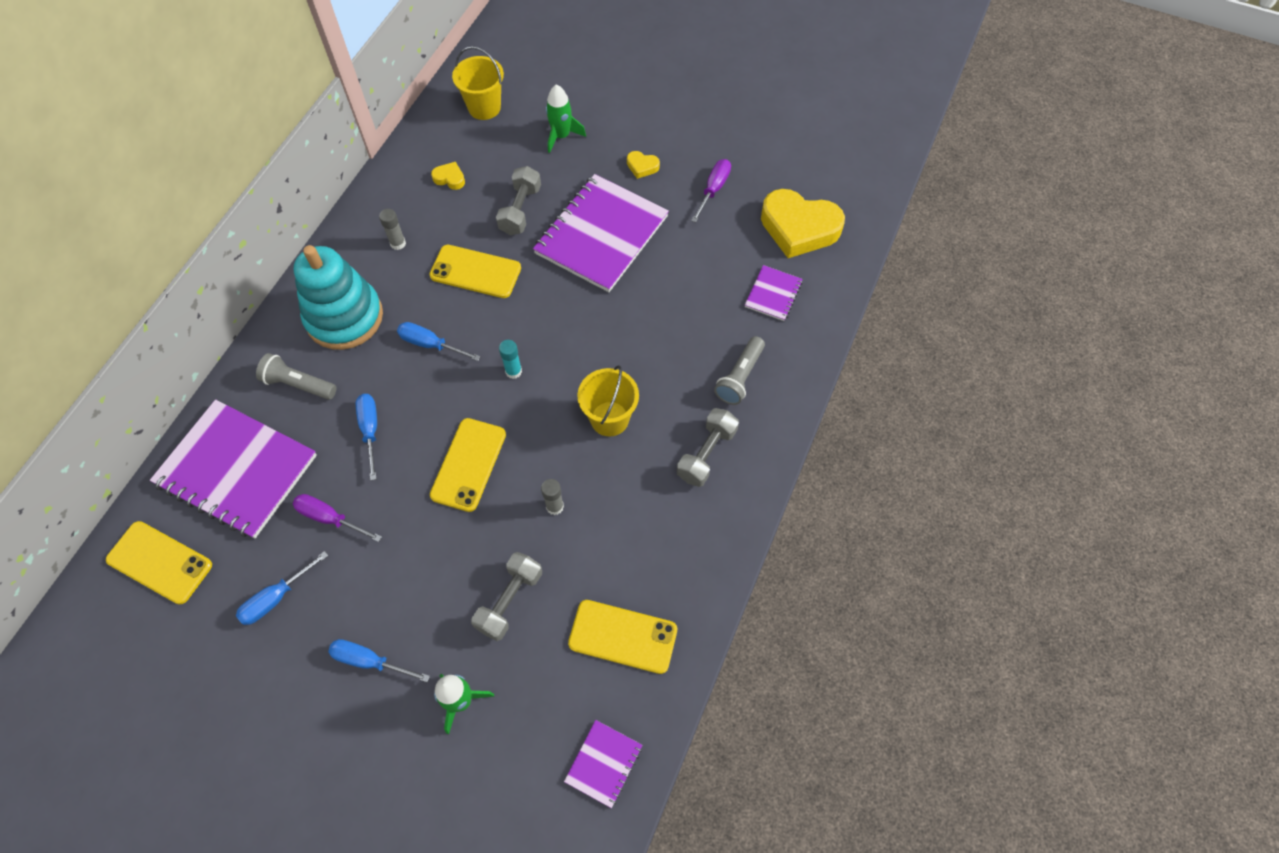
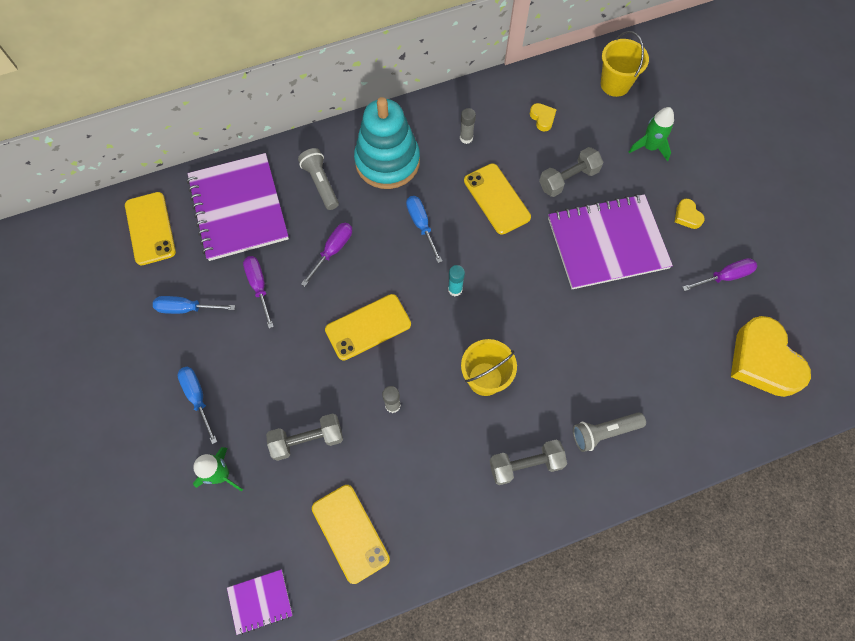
camera: 45 degrees right, 5 degrees up
(370, 430) = (333, 250): blue screwdriver -> purple screwdriver
(773, 294) = (691, 394): purple notebook -> none

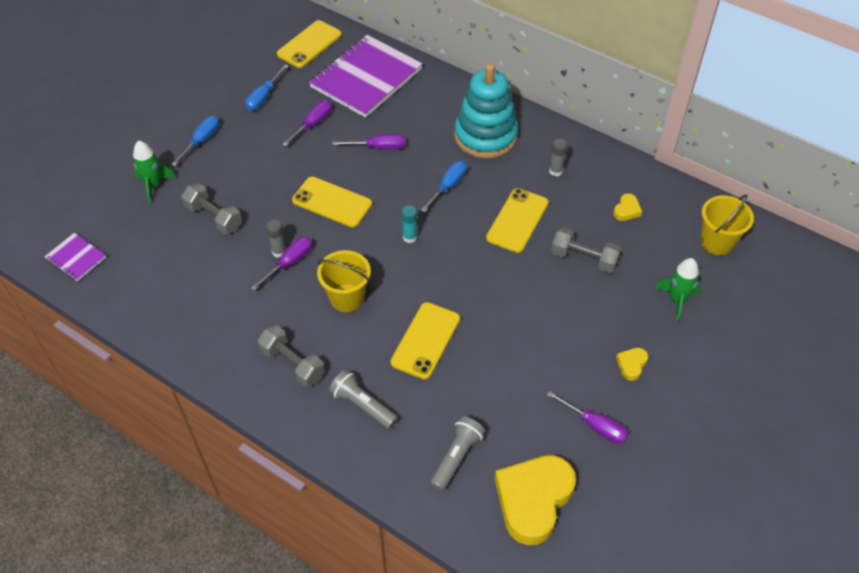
camera: 55 degrees right, 15 degrees down
(186, 308) = (264, 97): blue screwdriver -> blue screwdriver turned 120 degrees counterclockwise
(321, 183) = (429, 109): grey flashlight -> grey flashlight (456, 457)
(350, 533) = (159, 281): yellow phone -> yellow phone (425, 340)
(412, 403) = (289, 263): none -> purple screwdriver
(607, 243) = (546, 317): purple notebook -> none

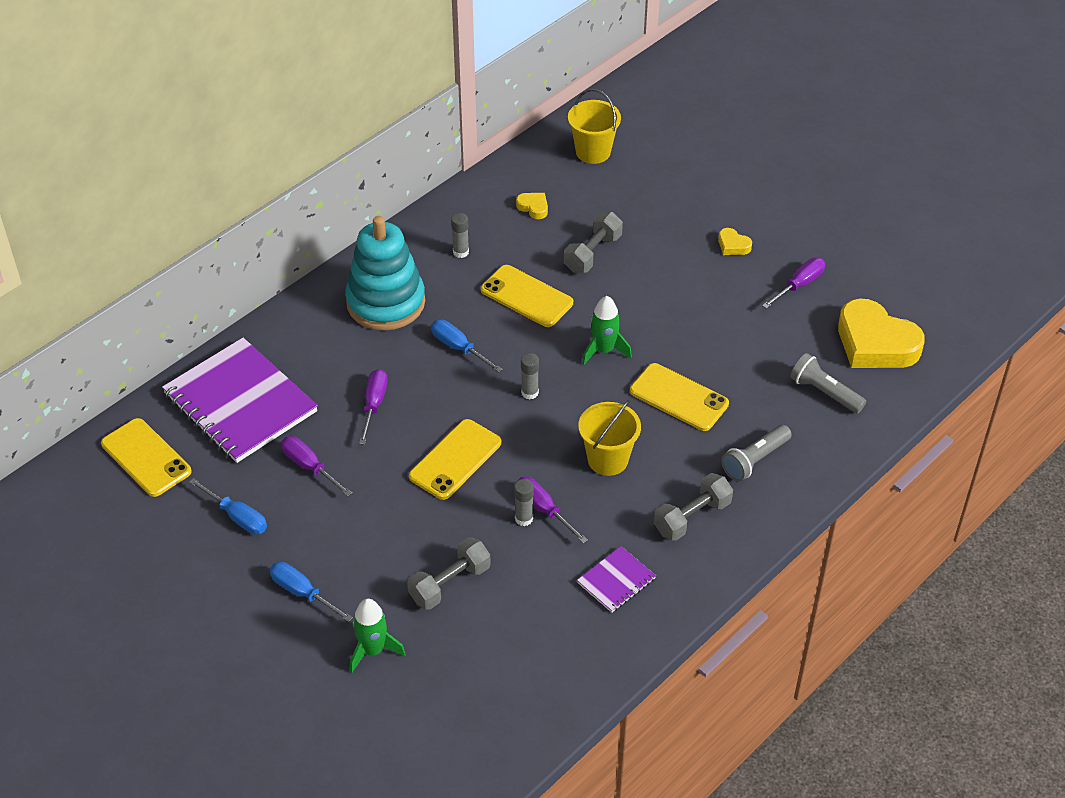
camera: 80 degrees left, 5 degrees down
(76, 258) = (485, 742): purple notebook -> purple notebook (616, 581)
(409, 237) = (529, 393): turquoise glue stick -> grey glue stick
(676, 300) = (661, 197): green rocket -> green rocket (604, 350)

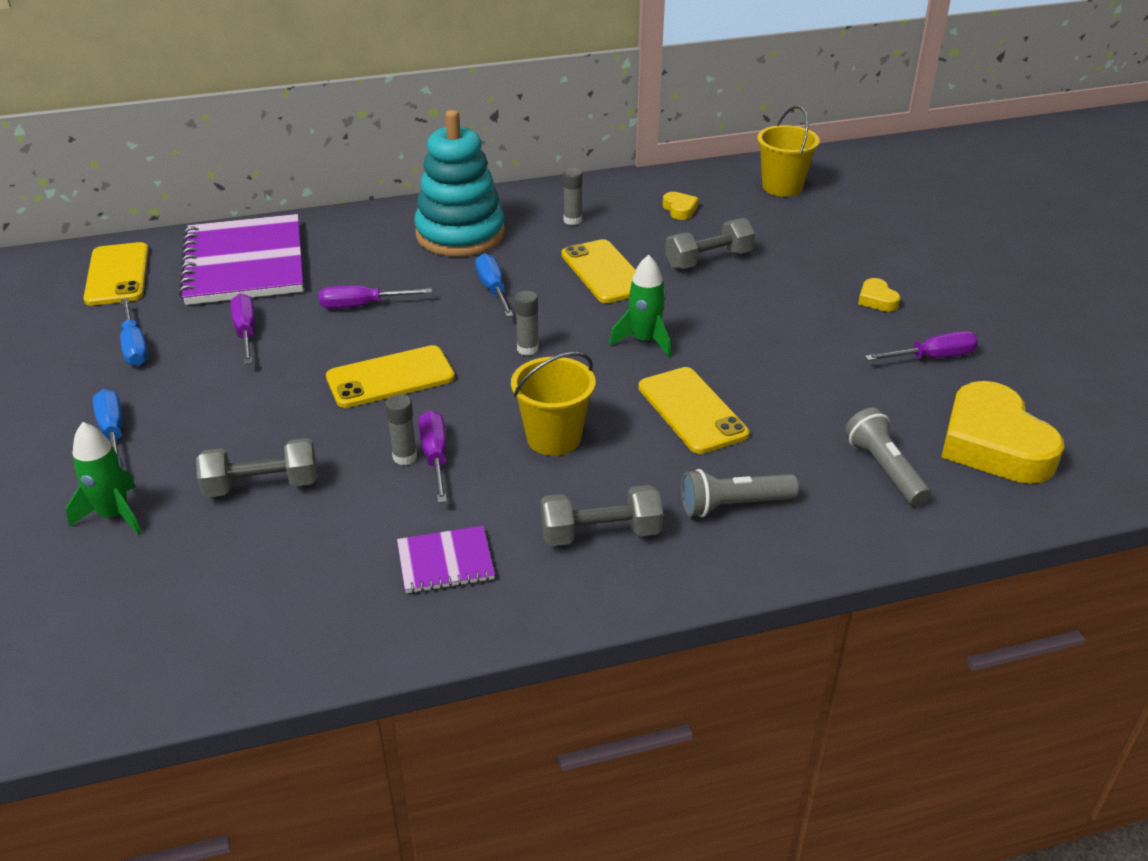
camera: 30 degrees right, 10 degrees down
(374, 404) = (362, 305): purple screwdriver -> purple screwdriver turned 135 degrees counterclockwise

